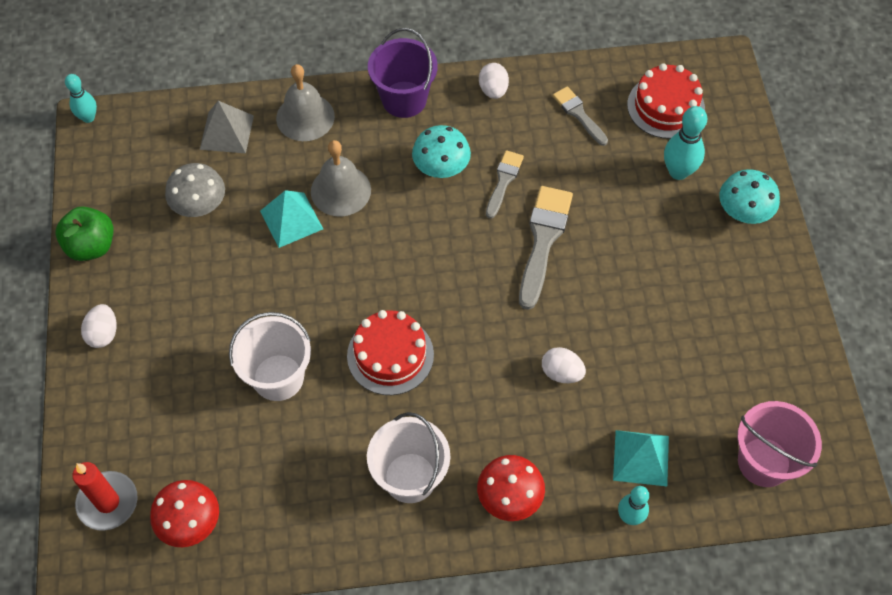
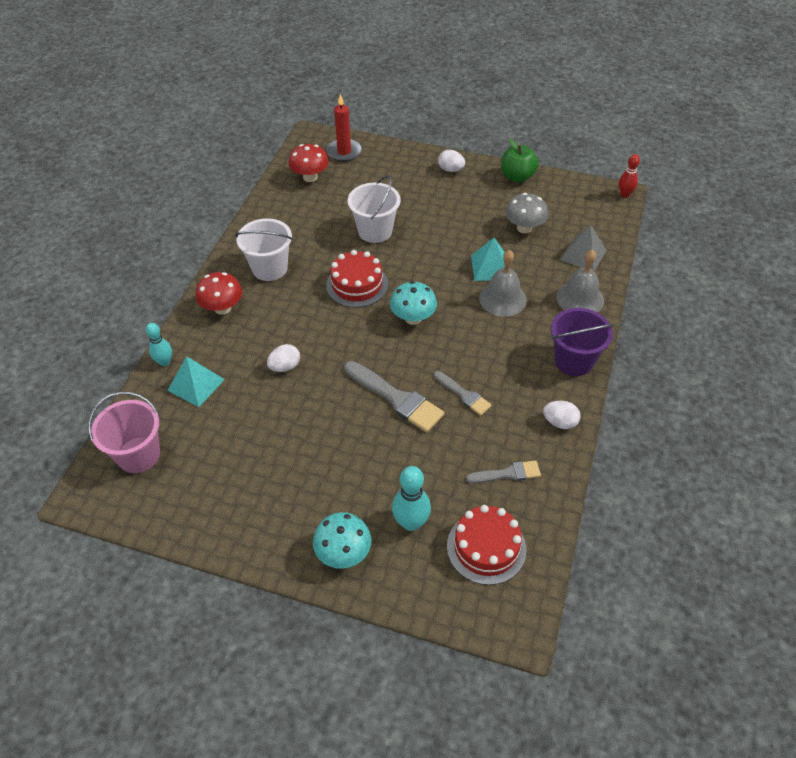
camera: 115 degrees right, 10 degrees down
(88, 117) = (624, 194): turquoise bowling pin -> red bowling pin
(441, 168) = (494, 361): turquoise mushroom -> turquoise mushroom (413, 318)

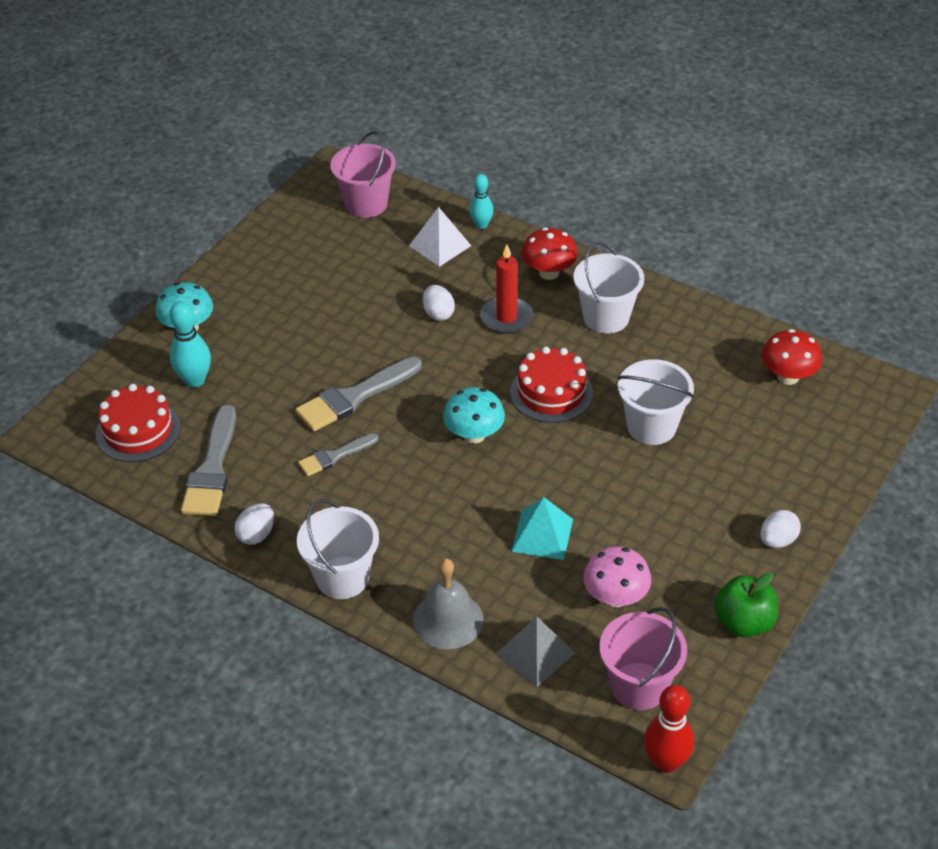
camera: 105 degrees right, 5 degrees down
(196, 384) = (440, 245): turquoise pyramid -> white pyramid
(344, 152) = (845, 422): red candle -> red candle (506, 318)
(502, 299) = (477, 533): grey bell -> none
(507, 473) = (212, 469): grey brush -> grey brush, size x1.69
(524, 228) = (615, 597): grey mushroom -> pink mushroom
(573, 361) = (342, 577): purple bucket -> white bucket
(582, 210) = (638, 686): none -> pink bucket
(624, 194) = (666, 762): red bowling pin -> red bowling pin, size x1.51

